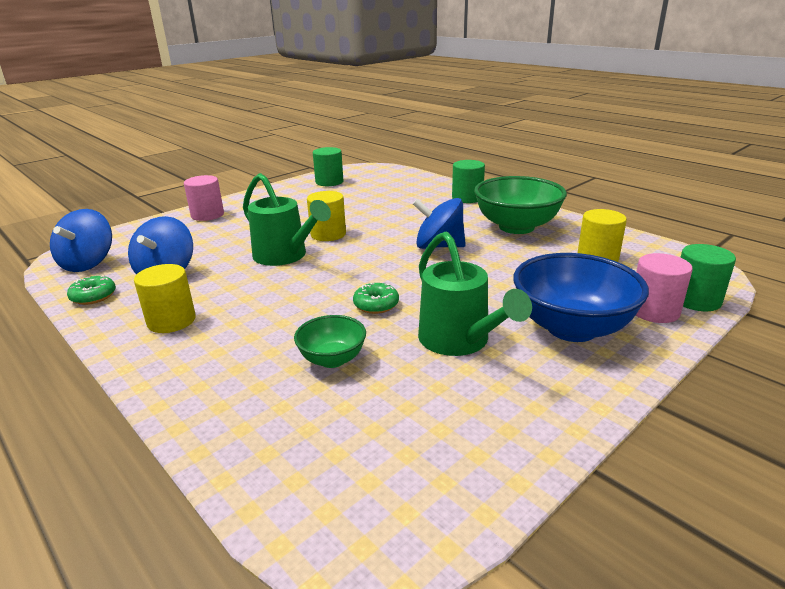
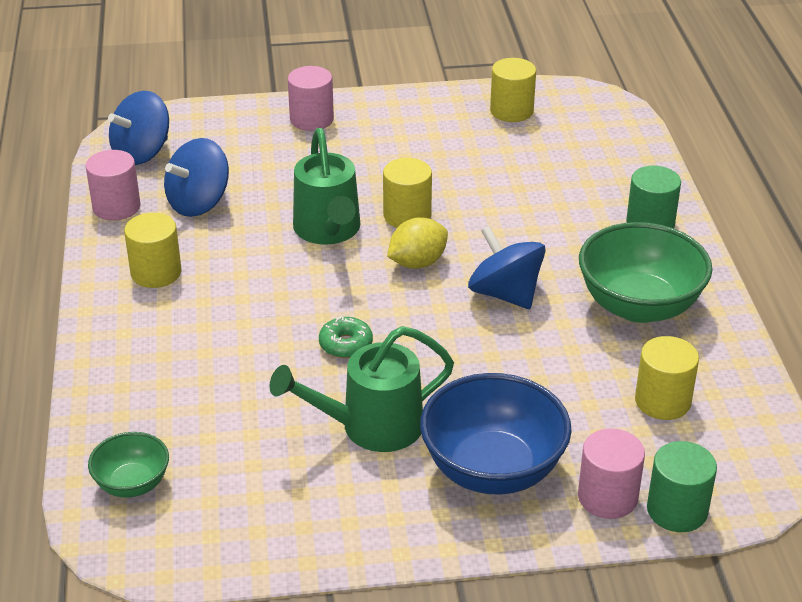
camera: 35 degrees right, 10 degrees up
(93, 296) = (116, 207): green donut -> pink cylinder
(329, 182) = (511, 111): green cylinder -> yellow cylinder
(332, 359) = (244, 387): green bowl -> green bowl (132, 484)
(365, 251) = (417, 263): none -> yellow lemon
(460, 341) = (370, 427): green watering can -> green watering can turned 60 degrees clockwise

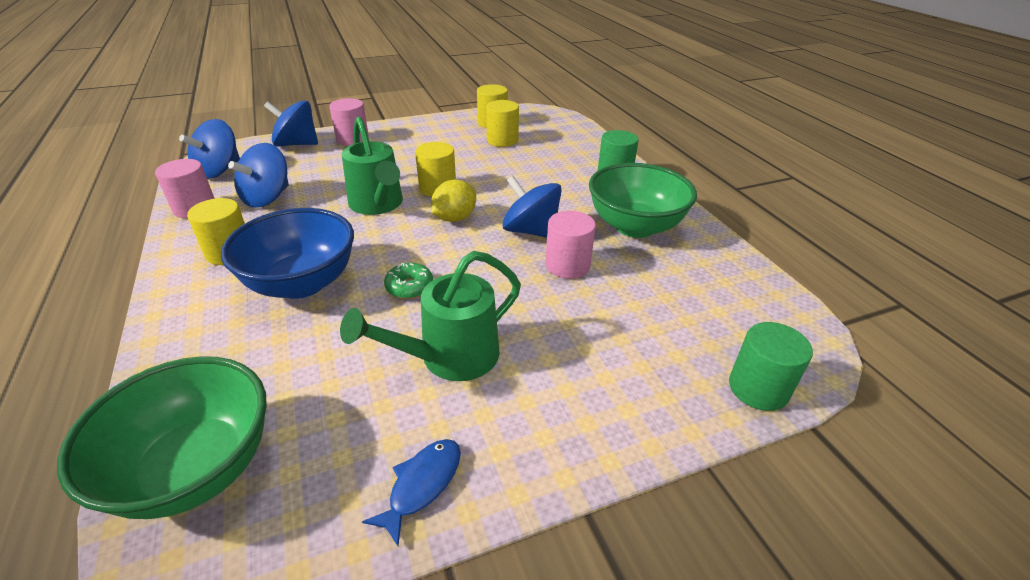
camera: 15 degrees left, 0 degrees up
(132, 484) = (196, 469): green bowl -> green bowl, size x1.88
(238, 120) = (297, 144): none -> blue spinning top
(320, 531) = (422, 485): none -> blue fish
(493, 469) = (577, 379): blue bowl -> blue bowl (301, 283)
(607, 497) = (692, 387): pink cylinder -> pink cylinder (567, 265)
(662, 401) = (691, 293): yellow cylinder -> yellow cylinder (502, 140)

